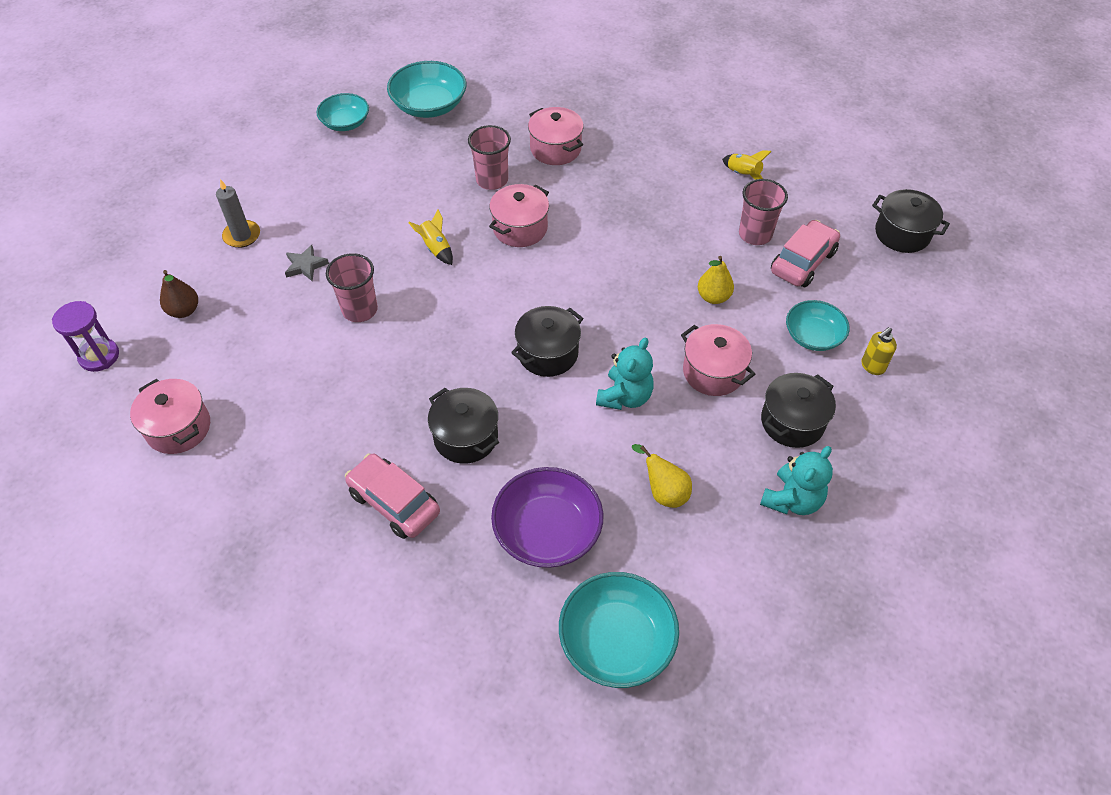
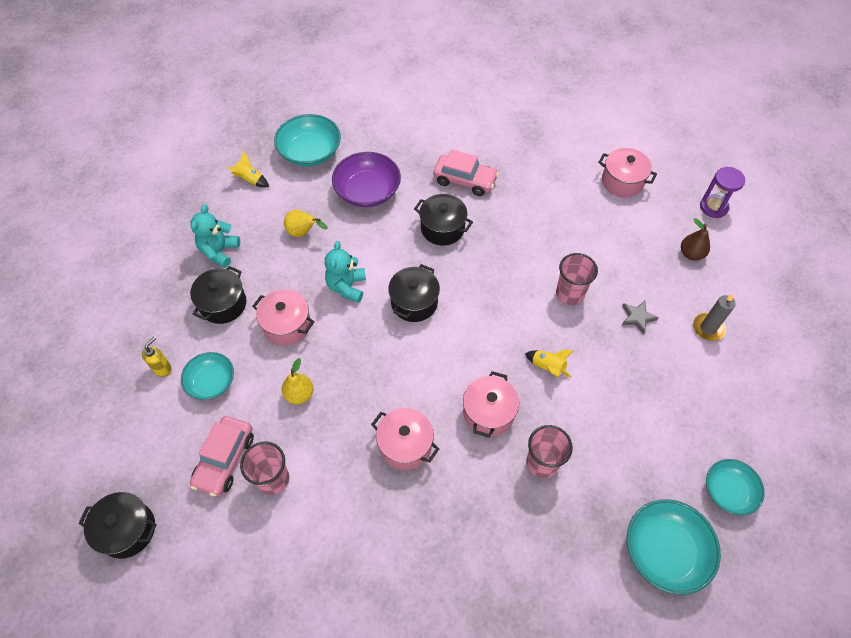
camera: 160 degrees right, 5 degrees up
(555, 149) = (501, 530): pink pot -> pink pot (405, 445)
(743, 174) = (297, 561): yellow rocket -> yellow rocket (250, 180)

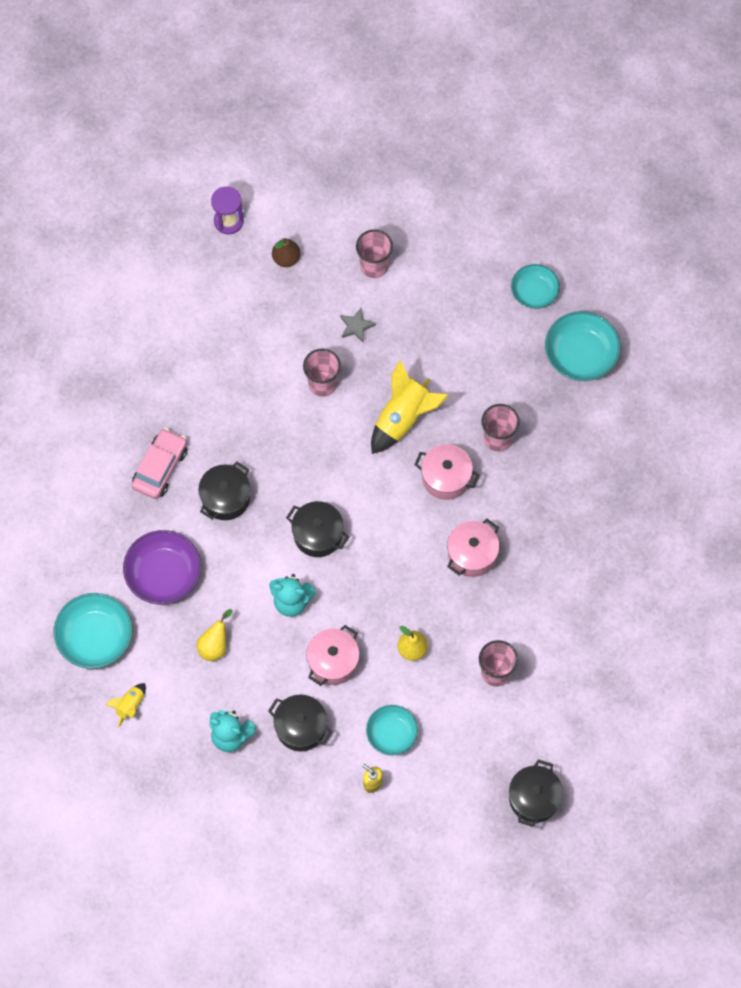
camera: 85 degrees left, 10 degrees up
(225, 459) = (473, 716): pink car -> none
(547, 367) = (403, 418): yellow rocket -> yellow rocket, size x1.96
(622, 182) = (182, 303): pink pot -> none
(708, 328) = (374, 266): grey candle -> pink cup

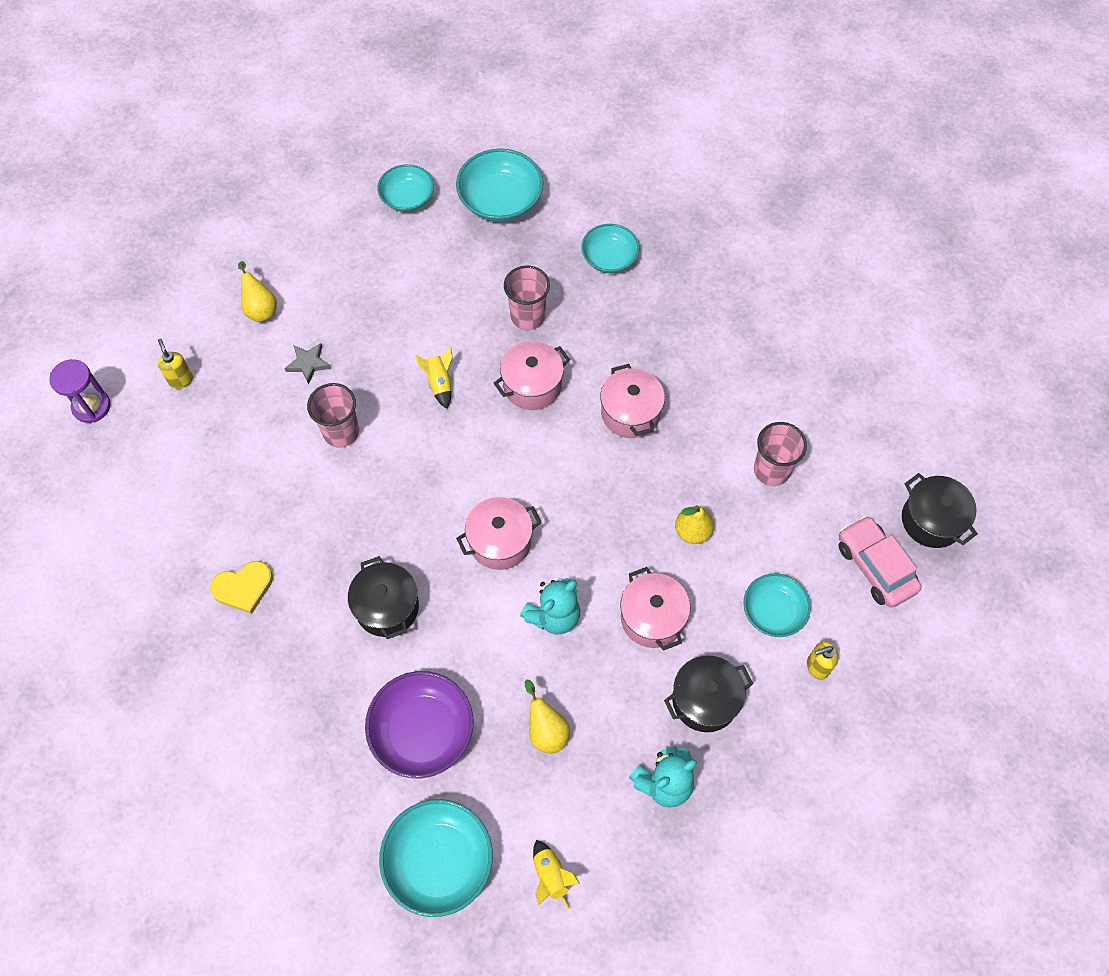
camera: 55 degrees left, 5 degrees down
(160, 468) = (298, 652): pink car -> pink car (875, 567)
(177, 405) = (243, 587): none -> yellow heart
(286, 258) = (181, 380): brown pear -> yellow soap dispenser
(318, 535) = (500, 542): black pot -> pink pot
(374, 266) = (260, 309): pink cup -> yellow pear
(403, 418) = (439, 383): yellow rocket -> yellow rocket, size x0.51
(588, 460) = (609, 258): none -> turquoise bowl

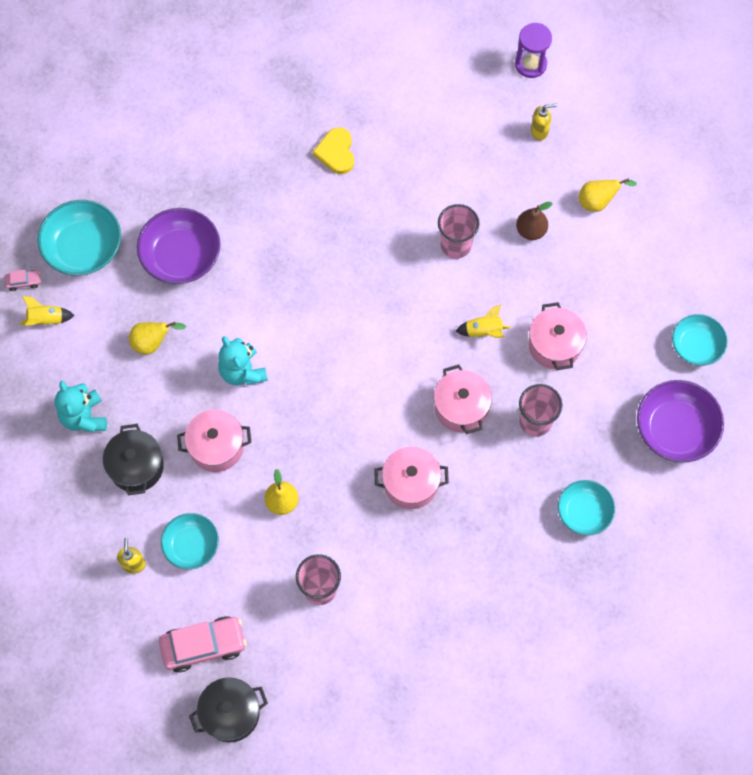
camera: 105 degrees right, 5 degrees up
(308, 364) = (531, 230): grey star -> brown pear
(387, 607) = (288, 250): black pot -> none
(500, 200) = (675, 429): turquoise bowl -> purple bowl
(500, 542) = (319, 346): pink pot -> pink pot (554, 345)
(506, 926) = (24, 282): none -> pink car

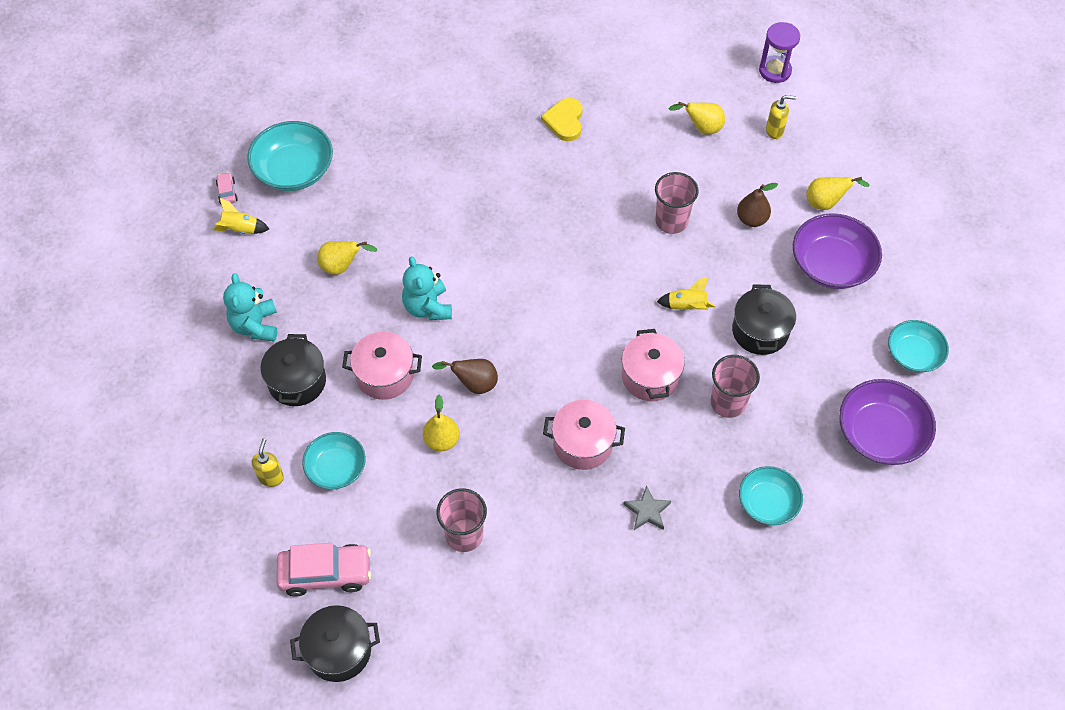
camera: 10 degrees right, 10 degrees down
(24, 282) = (227, 192): pink car -> pink car turned 105 degrees counterclockwise
(181, 256) = (389, 191): purple bowl -> purple bowl (831, 265)
(301, 442) = (474, 384): none -> brown pear
(469, 139) = (701, 128): none -> yellow pear
(479, 538) = (647, 511): none -> grey star
(554, 345) = (760, 331): pink pot -> black pot

